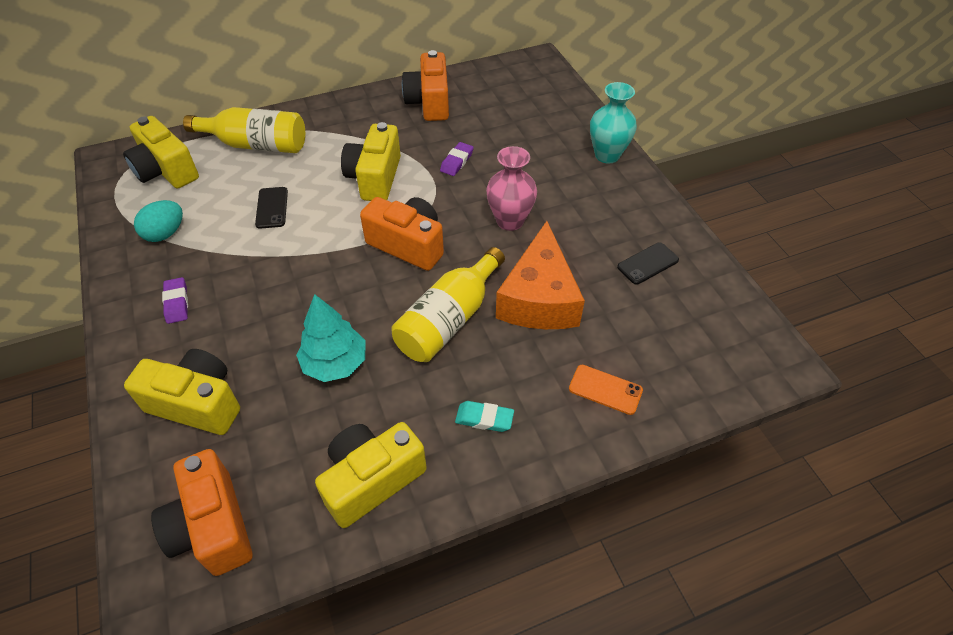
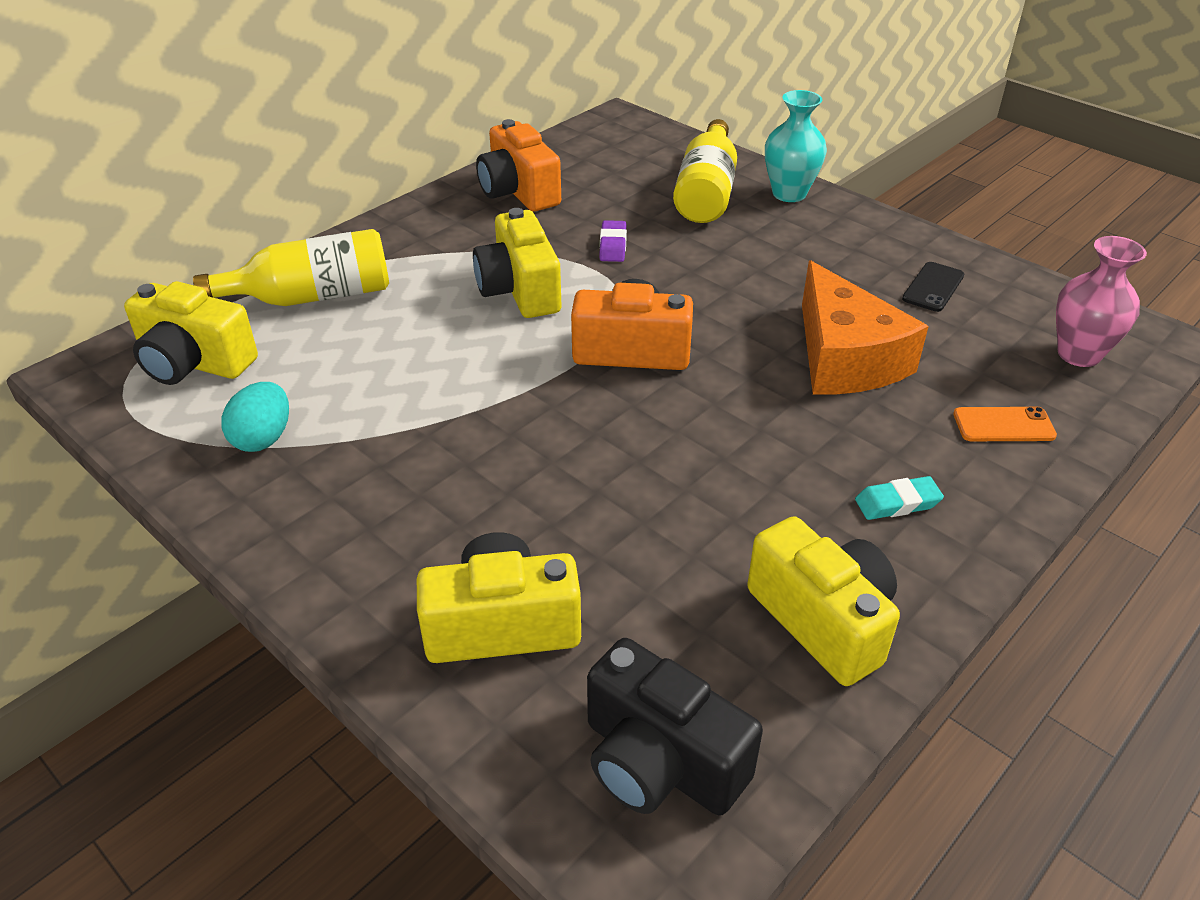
camera: 25 degrees left, 10 degrees down
(177, 303) = (359, 516): purple eraser -> none
(213, 526) = (660, 761): orange camera -> black camera
(272, 208) = (402, 362): black phone -> none
(335, 363) = (655, 509): turquoise tree -> none
(371, 480) = (823, 620): yellow camera -> yellow camera turned 120 degrees clockwise
(449, 319) = (758, 414): yellow bottle -> yellow bottle (706, 192)
(510, 221) = (736, 289): pink vase -> pink vase (1078, 354)

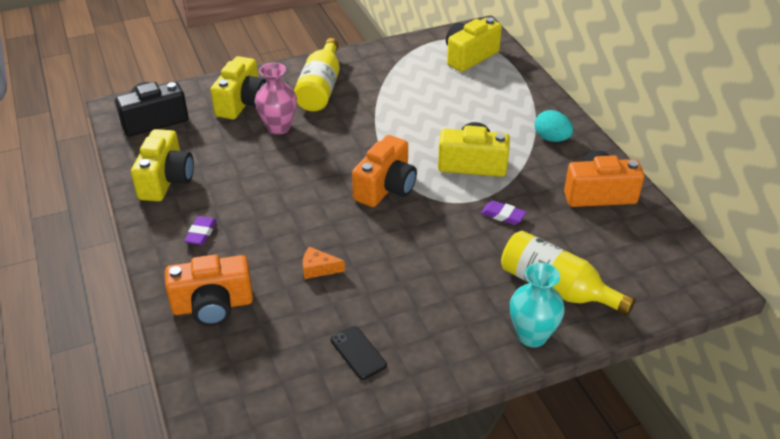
camera: 115 degrees right, 0 degrees up
(263, 438) = (398, 67): turquoise egg -> turquoise egg (551, 138)
(312, 297) = (509, 95): yellow bottle -> yellow bottle (320, 88)
(823, 620) = (166, 180): yellow camera -> yellow camera turned 75 degrees counterclockwise
(845, 358) = (318, 269): orange cheese -> orange cheese, size x0.41
(897, 503) = (201, 233): turquoise eraser -> purple eraser
(1003, 425) = (213, 305): orange phone -> orange camera
(1078, 354) = (237, 386): pink vase -> pink vase (278, 127)

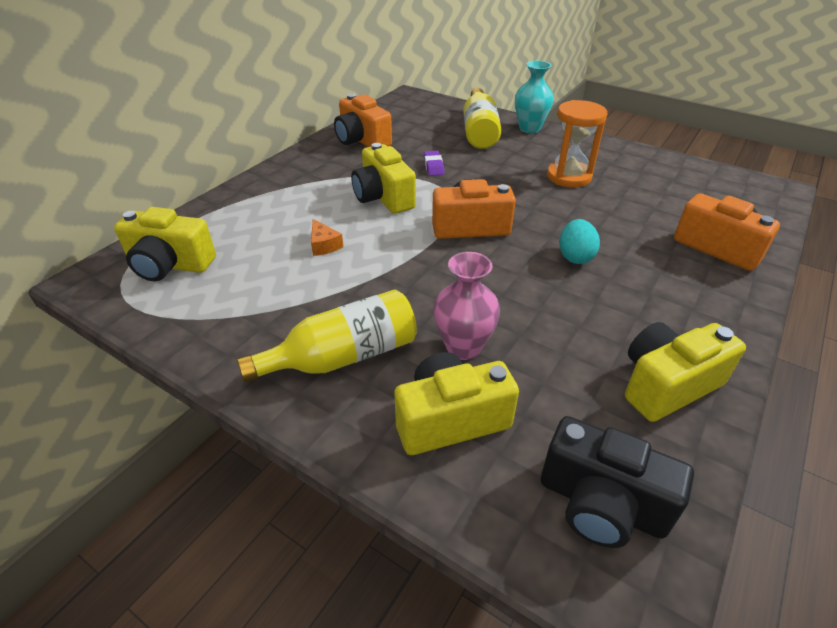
camera: 125 degrees left, 0 degrees up
(201, 233) = (678, 302): purple eraser -> none
(318, 269) = (605, 218): orange cheese -> orange cheese (324, 245)
(358, 352) = (638, 172): black phone -> none
(400, 293) = (569, 177): none -> orange hourglass
(551, 138) = (304, 174): turquoise egg -> turquoise egg (575, 256)

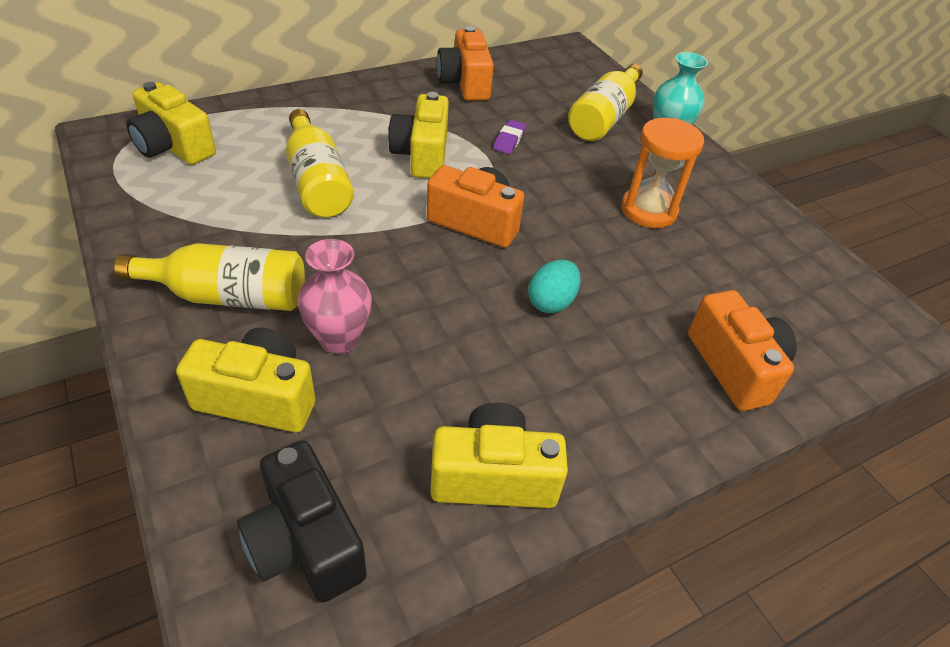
camera: 25 degrees right, 5 degrees up
(324, 245) = (317, 182): orange cheese -> yellow bottle

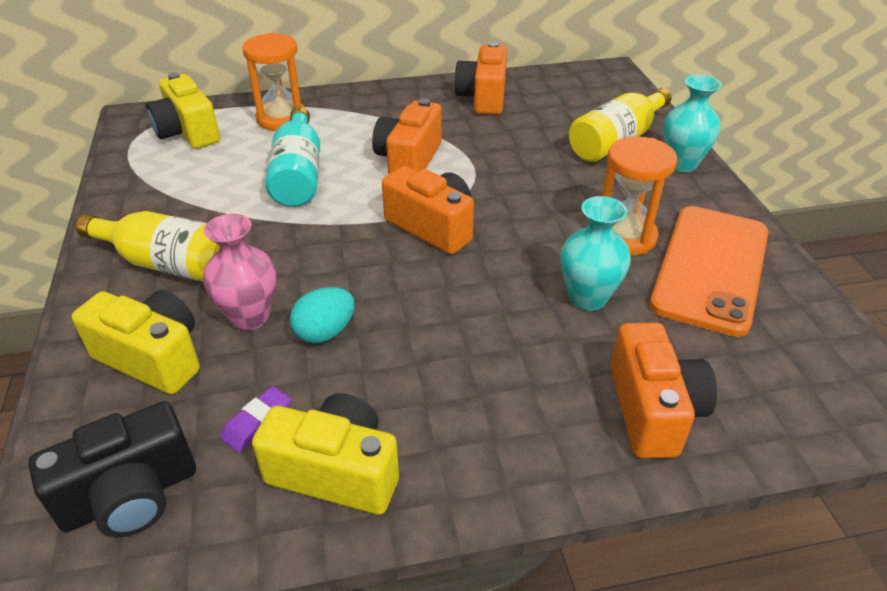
camera: 20 degrees right, 5 degrees down
(271, 122) = (281, 119): none -> orange hourglass
(305, 542) = (130, 495): black camera -> black camera turned 105 degrees counterclockwise
(317, 182) = (298, 174): yellow bottle -> turquoise bottle
(422, 155) = (409, 160): yellow camera -> orange camera
(509, 140) = (504, 154): purple eraser -> purple eraser (257, 422)
(551, 302) = (475, 313): turquoise egg -> turquoise egg (325, 332)
(641, 273) = (587, 298): none -> turquoise vase
(729, 231) = (710, 268): none -> orange phone

